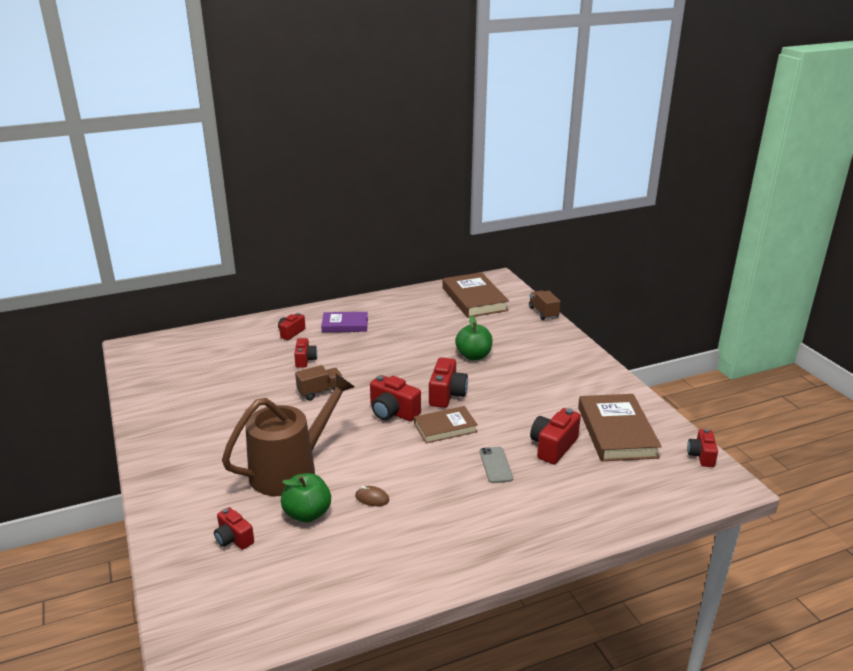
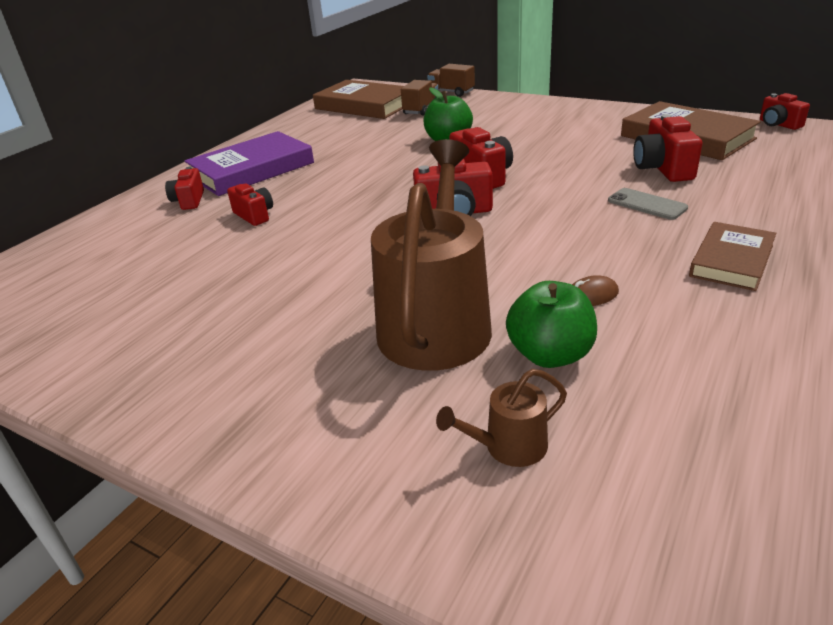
camera: 35 degrees left, 5 degrees up
(233, 539) = (509, 446): red camera -> brown watering can
(320, 392) = (330, 233): brown truck -> brown truck (421, 109)
(345, 325) = (252, 170): purple book -> purple book, size x1.62
(445, 427) = (536, 200): brown book -> brown book (731, 261)

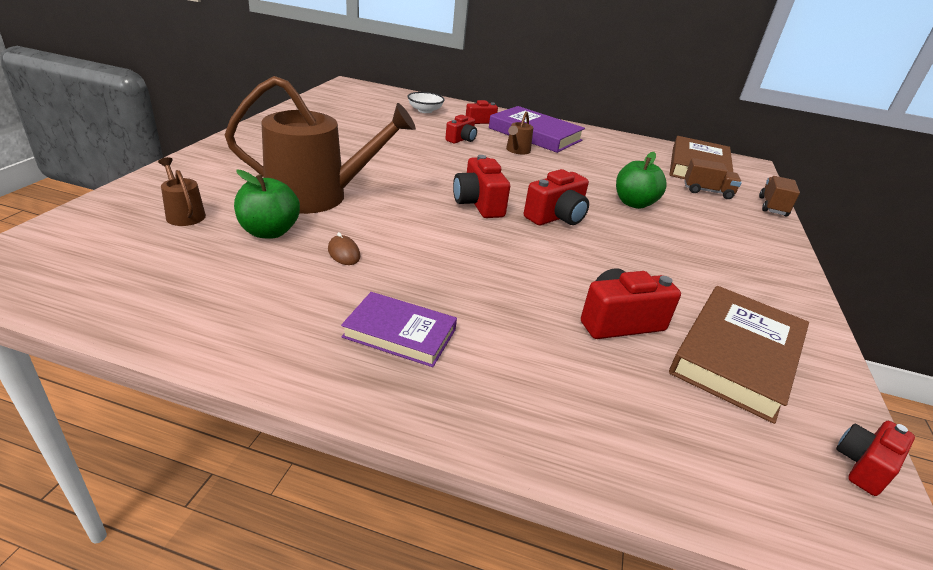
camera: 70 degrees right, 0 degrees up
(122, 239) = (425, 110): none -> white bowl
(302, 183) = (517, 150): none -> brown watering can
(646, 204) = (518, 299): grey phone -> none
(731, 261) = (400, 333): brown book -> purple book

